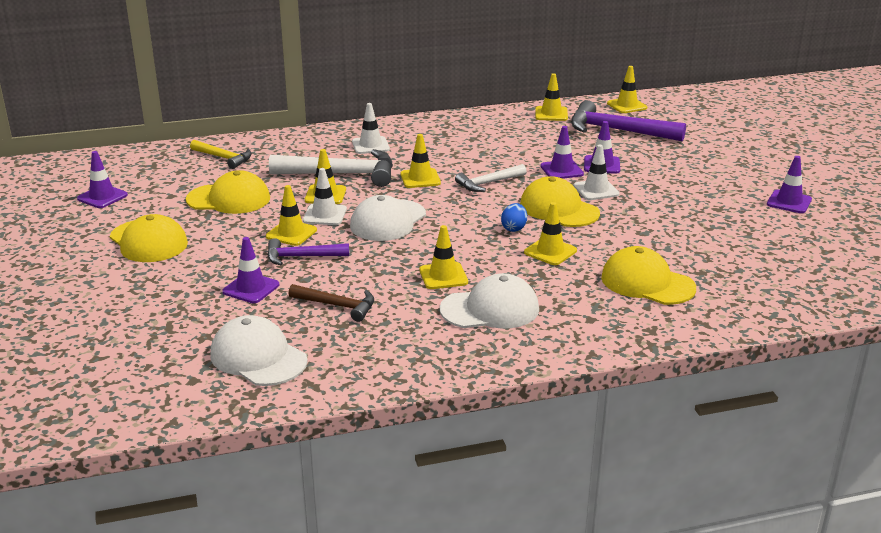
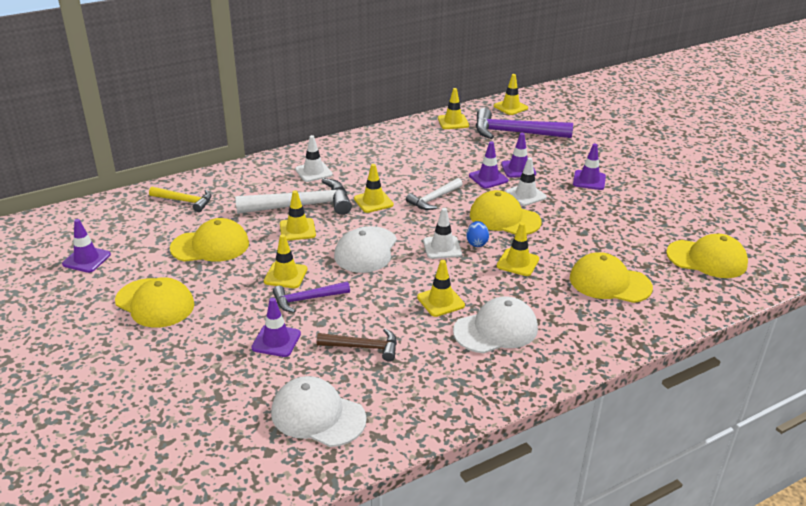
camera: 15 degrees left, 5 degrees up
(324, 215) = (307, 251): white traffic cone -> white traffic cone (442, 247)
(781, 274) = (707, 259): none -> yellow cap
(789, 202) = (679, 187): purple traffic cone -> purple traffic cone (589, 180)

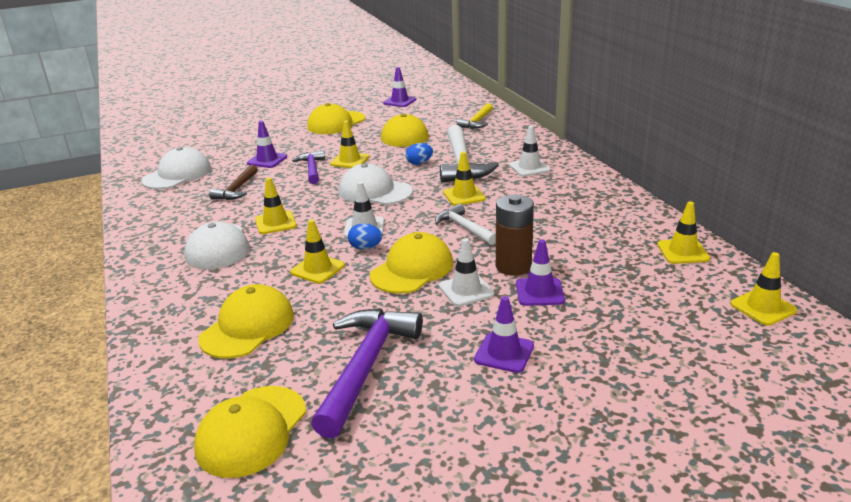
camera: 100 degrees right, 5 degrees down
(297, 230) = (419, 163): yellow traffic cone -> blue egg
(488, 178) = (513, 266): purple traffic cone -> brown battery
(514, 133) = (660, 301): purple hammer -> purple hammer (365, 366)

